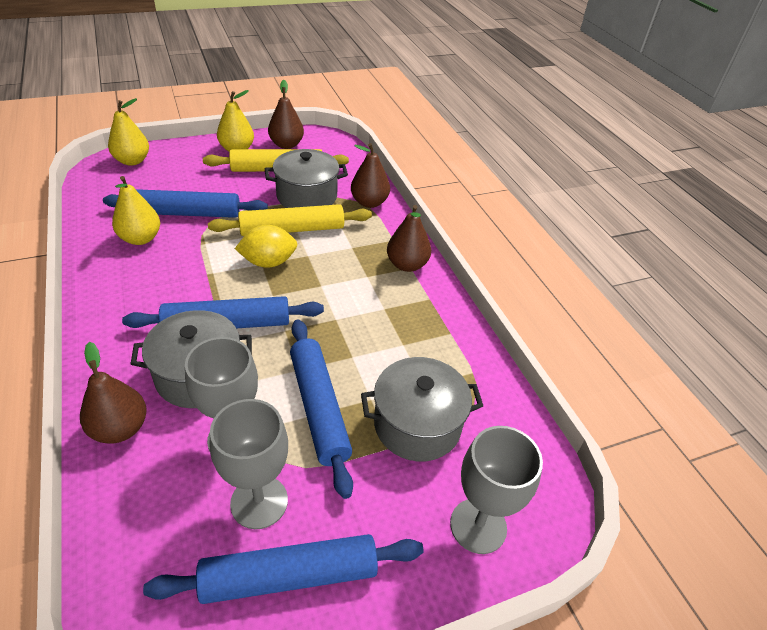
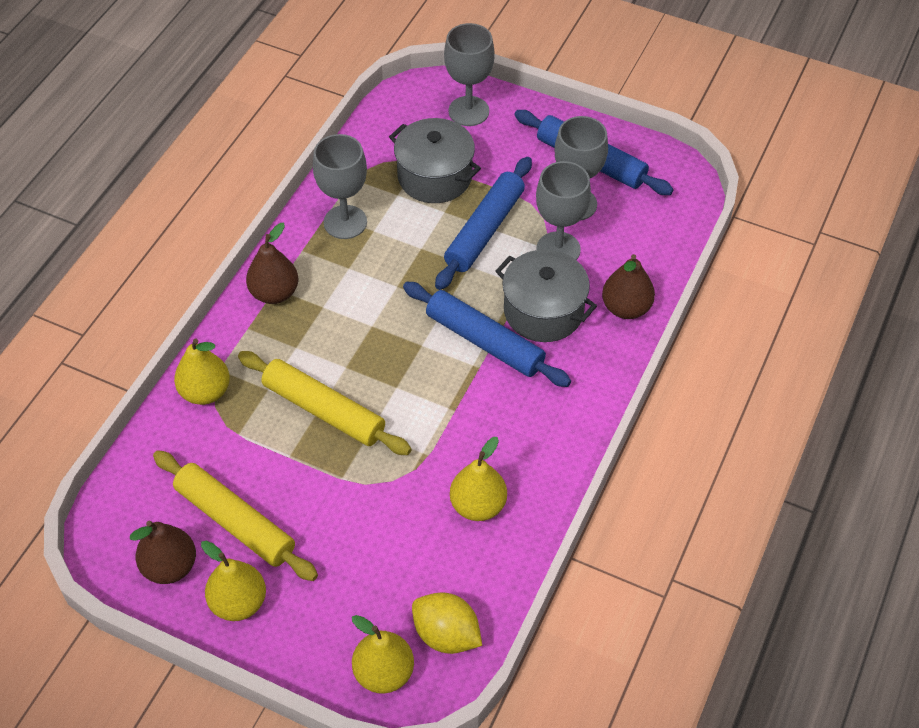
camera: 130 degrees left, 10 degrees up
(188, 213) = (401, 513): blue rolling pin -> none
(268, 262) = (388, 384): yellow lemon -> yellow lemon (446, 635)
(307, 196) = (255, 449): grey pot -> none
(369, 202) = (205, 392): brown pear -> yellow pear
(430, 336) = (345, 222): none -> grey goblet

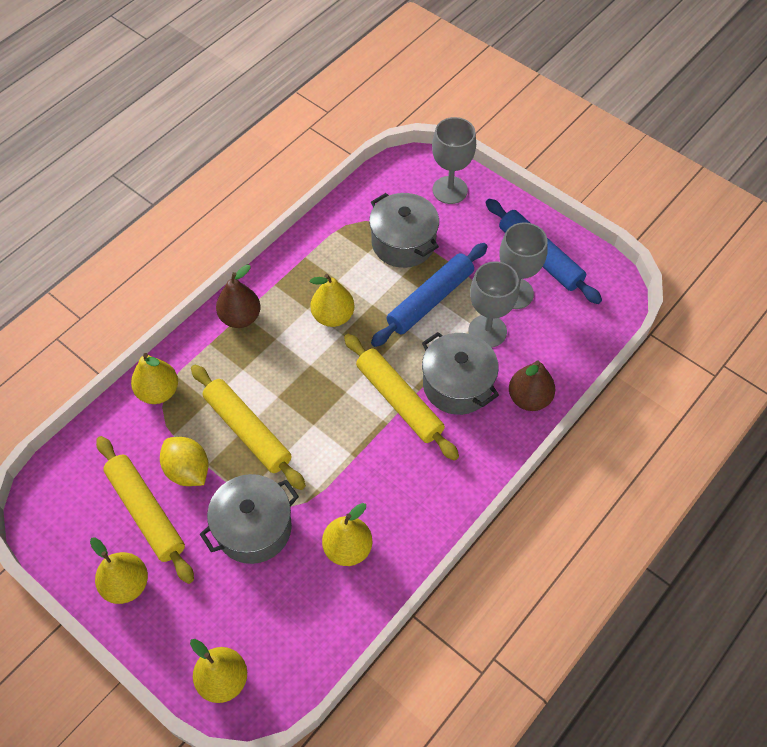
camera: 15 degrees right, 5 degrees up
(170, 566) = (82, 538): brown pear -> none
(345, 222) = (317, 267): grey goblet -> none
(365, 509) = (253, 528): none -> grey pot
(380, 269) = (333, 316): none -> yellow pear
(446, 635) = (285, 659): yellow lemon -> yellow lemon (188, 470)
(485, 341) = (399, 401): blue rolling pin -> yellow rolling pin

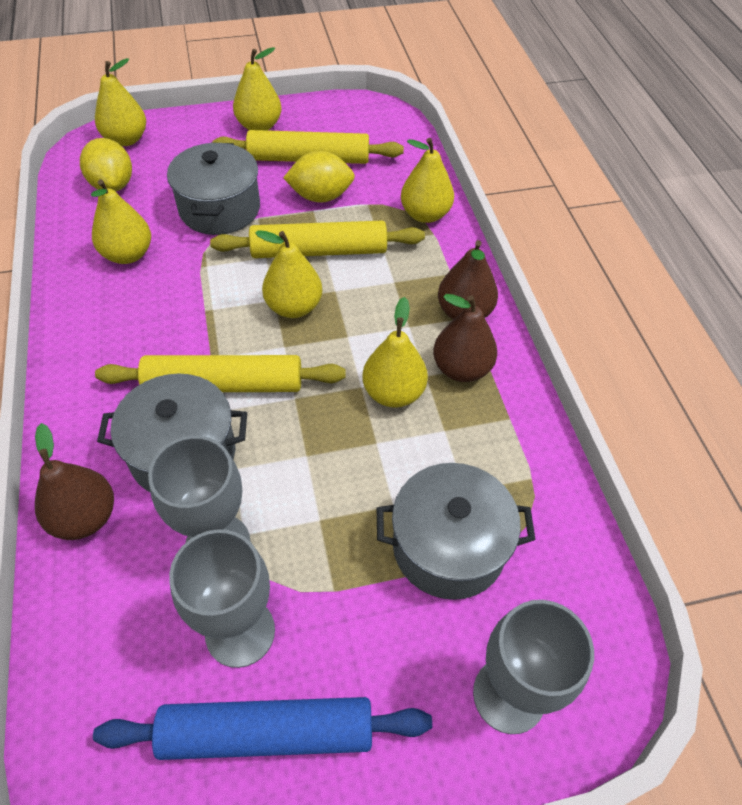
camera: 125 degrees right, 5 degrees down
(287, 632) = (112, 185): none -> yellow lemon
(288, 295) = (461, 368): none -> brown pear
(310, 409) = (294, 307): none -> yellow pear
(430, 300) = (326, 511): blue rolling pin -> none

